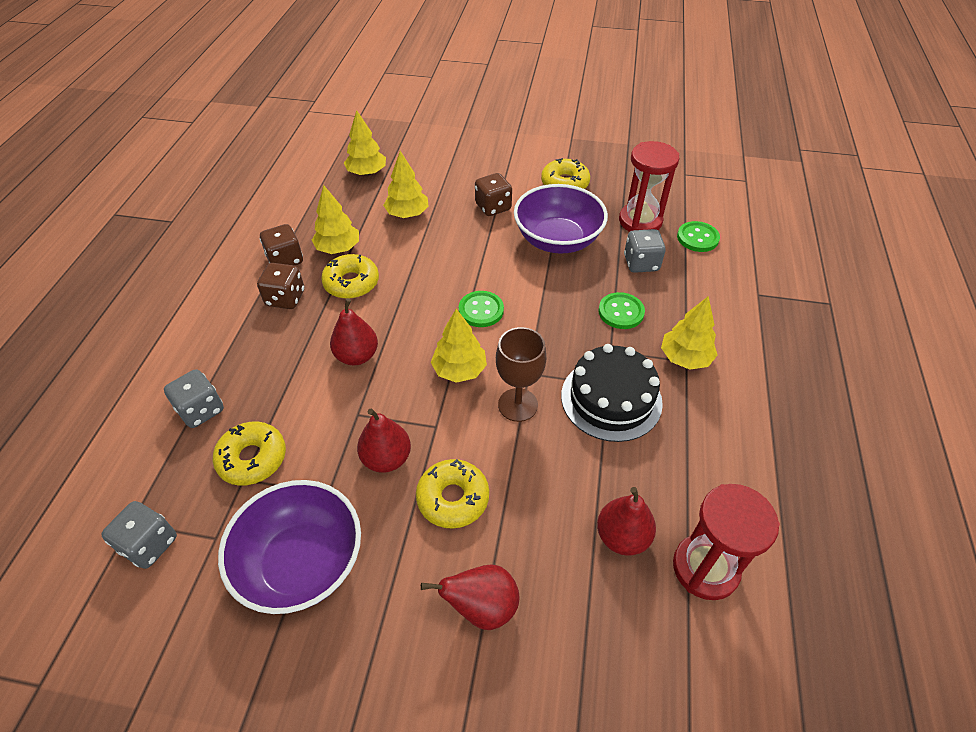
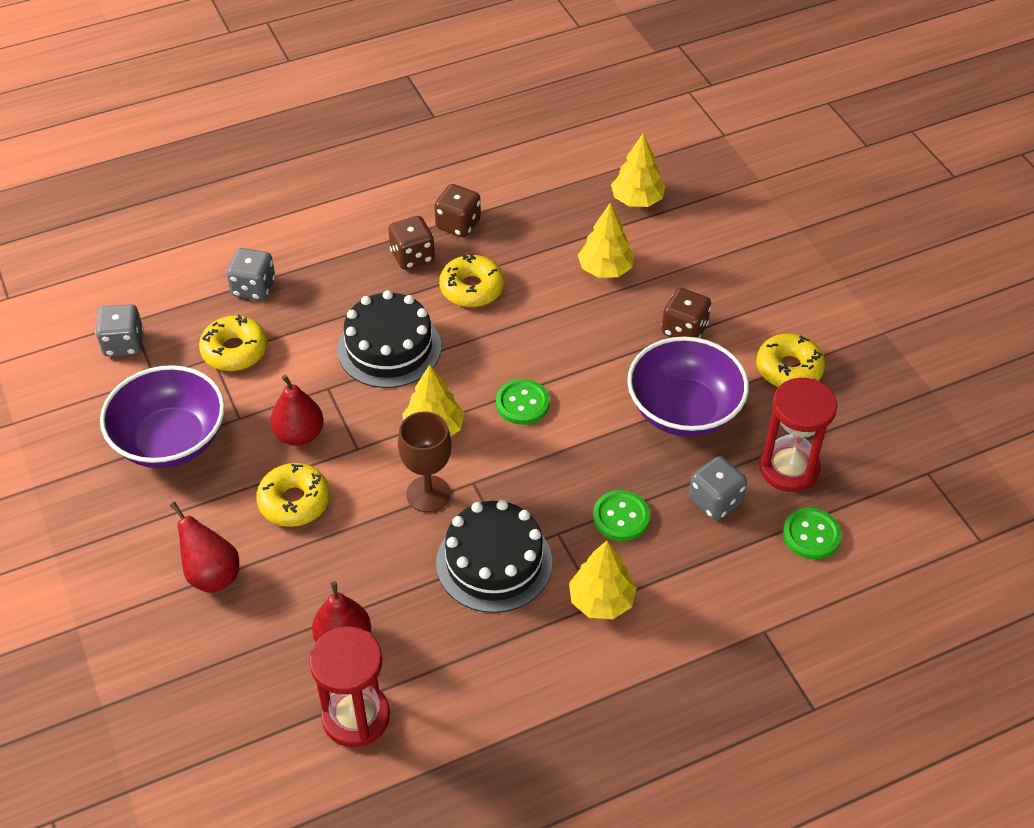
camera: 55 degrees right, 0 degrees up
(338, 248) = (507, 250): yellow tree -> none
(357, 356) = (389, 348): red pear -> black cake

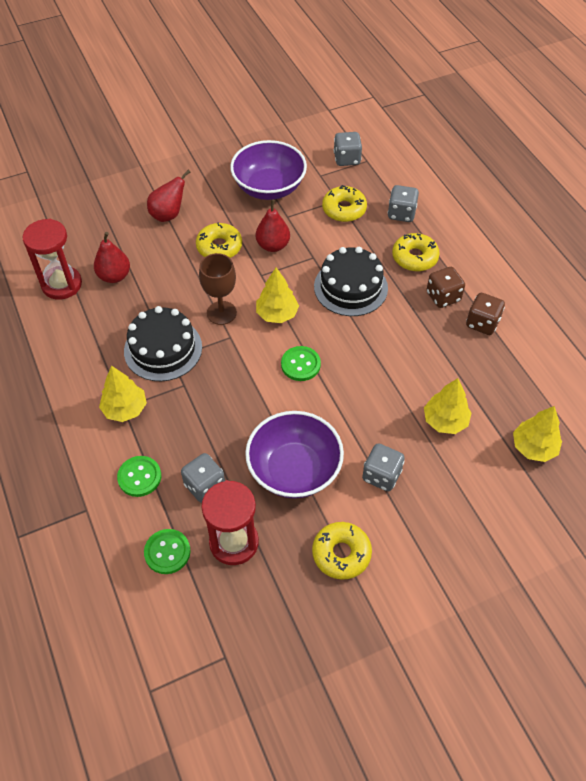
camera: 90 degrees right, 5 degrees up
(472, 288) = (414, 333): yellow donut -> yellow donut (414, 257)
(621, 517) = (194, 423): green button -> green button (139, 477)
(684, 330) = (381, 475): brown dice -> grey dice

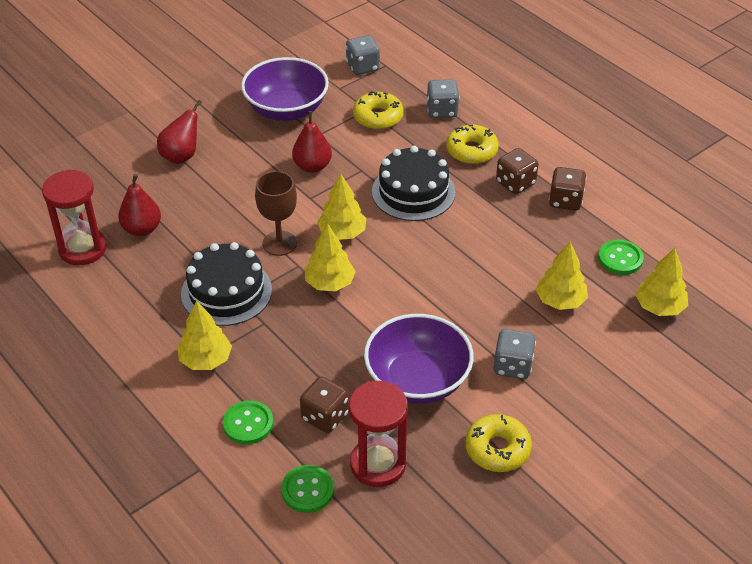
camera: 15 degrees left, 10 degrees down
(204, 486) = (325, 416): grey dice -> brown dice
(219, 247) = (252, 178): yellow donut -> none
(251, 359) = (330, 283): none -> yellow tree
(300, 364) = (386, 277): green button -> green button (620, 258)

